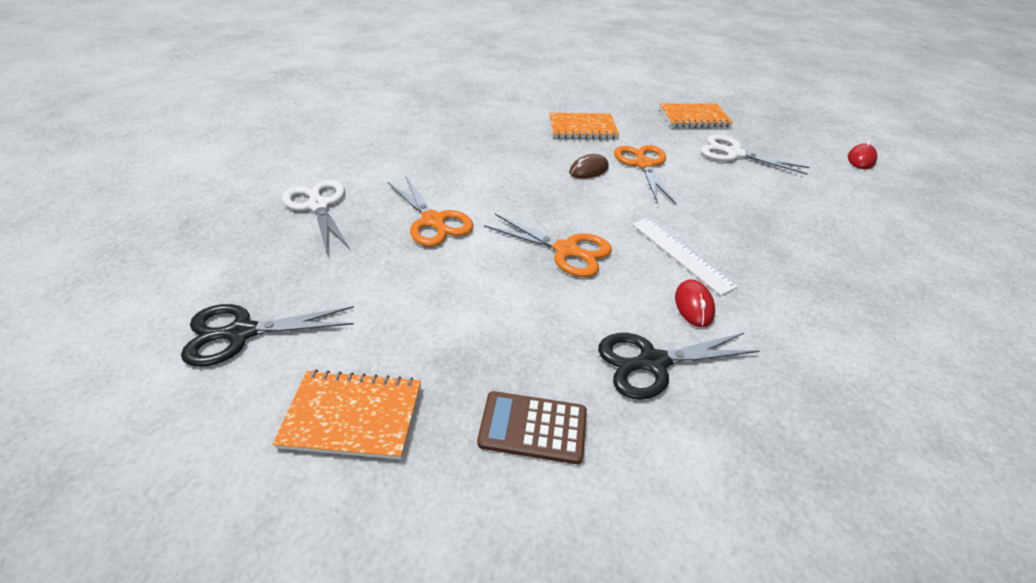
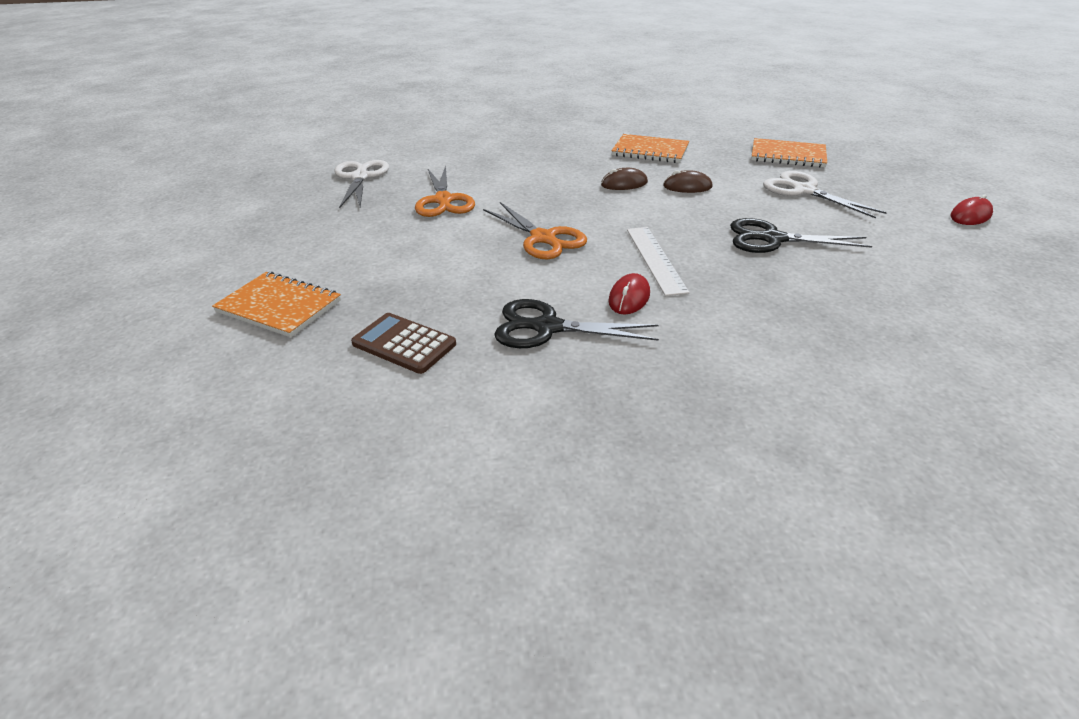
camera: 25 degrees right, 5 degrees down
(240, 333) = (243, 245): black scissors -> black scissors (771, 239)
(643, 164) = (687, 186): orange scissors -> brown mouse

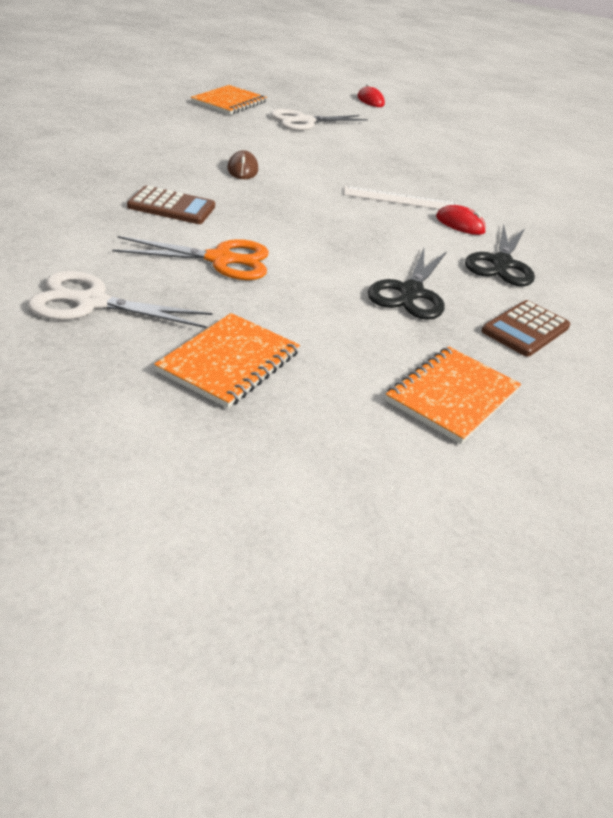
camera: 85 degrees left, 0 degrees up
(516, 173) = (171, 207): none -> brown calculator
(544, 239) = (346, 230): orange scissors -> none
(650, 151) = (168, 138): orange notebook -> orange notebook (229, 362)
(687, 186) = (268, 150): brown mouse -> none
(771, 239) = (381, 156): black scissors -> black scissors (410, 293)

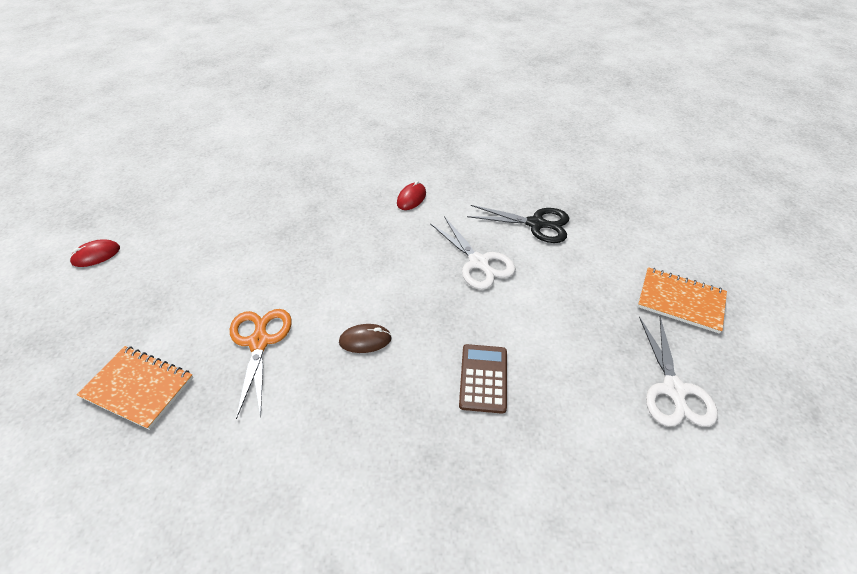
camera: 90 degrees left, 10 degrees up
(222, 260) = (558, 326): orange scissors -> orange scissors (259, 341)
(303, 121) = (194, 307): white scissors -> white scissors (479, 263)
(401, 199) = (380, 229): white ruler -> none
(452, 396) = (637, 209): orange notebook -> none
(501, 264) = (466, 182): black scissors -> none
(525, 329) = (546, 178): brown calculator -> none

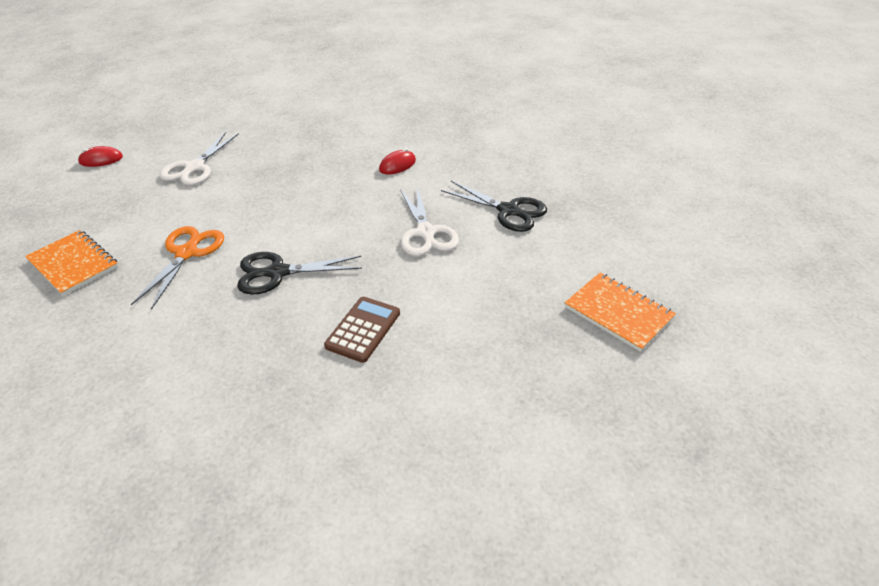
camera: 20 degrees right, 5 degrees down
(365, 340) = (276, 273): brown mouse -> black scissors
(674, 391) = (550, 389): white scissors -> white scissors (194, 168)

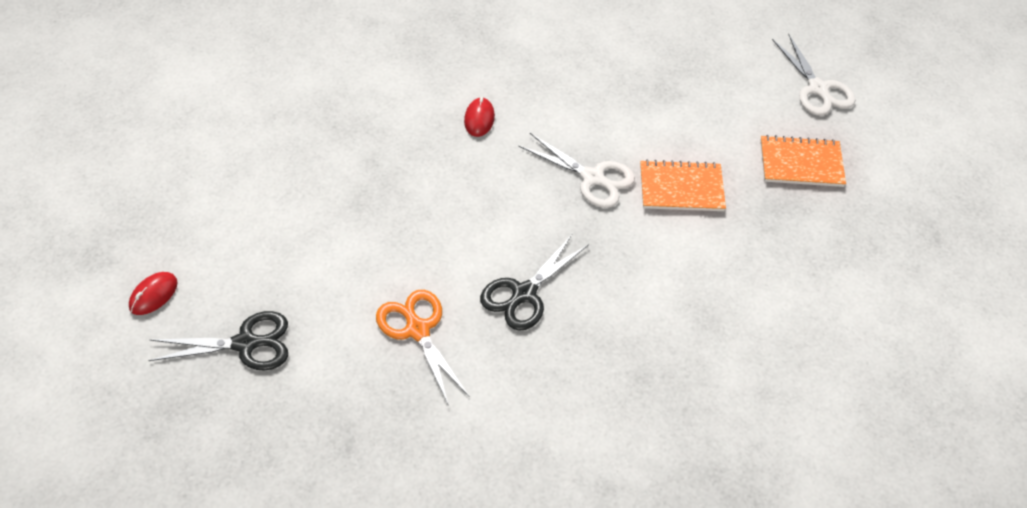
camera: 45 degrees left, 10 degrees up
(73, 264) = (326, 412): orange notebook -> orange notebook (681, 188)
(194, 168) = (279, 241): white scissors -> white scissors (818, 89)
(363, 329) = (653, 295): brown calculator -> none
(509, 211) = (632, 115): black scissors -> black scissors (247, 343)

